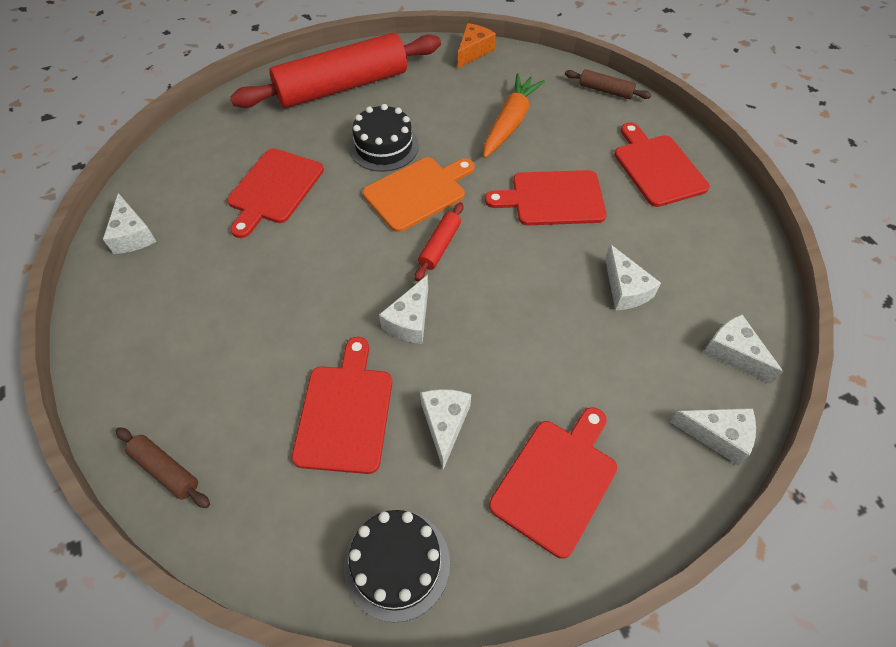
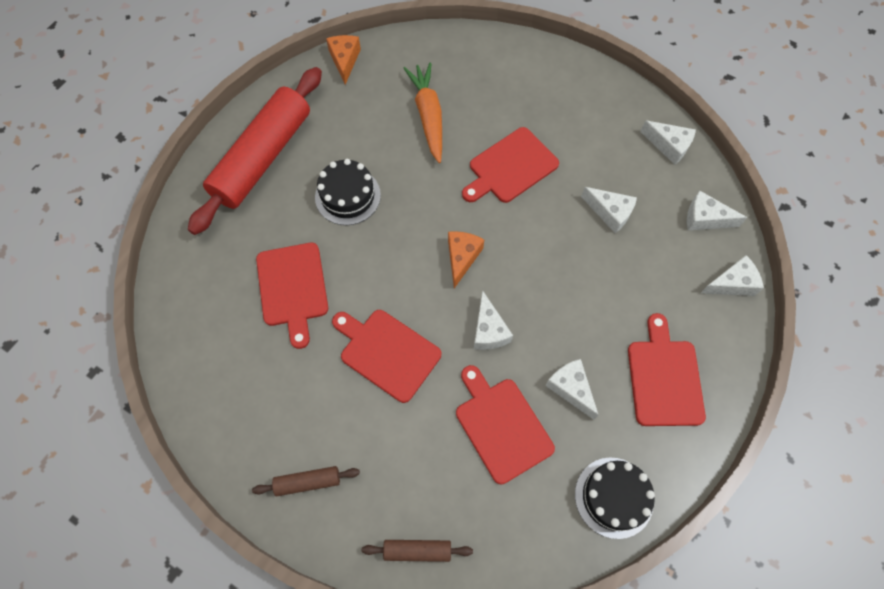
camera: 35 degrees left, 10 degrees up
(133, 235) = (213, 401): white cheese -> white cheese (669, 146)
(418, 192) = (408, 222): orange cutting board -> none
(440, 246) = (461, 258): red rolling pin -> orange cheese
(605, 91) = (477, 44): brown rolling pin -> brown rolling pin (308, 482)
(657, 168) = (563, 96): red cutting board -> red cutting board (387, 353)

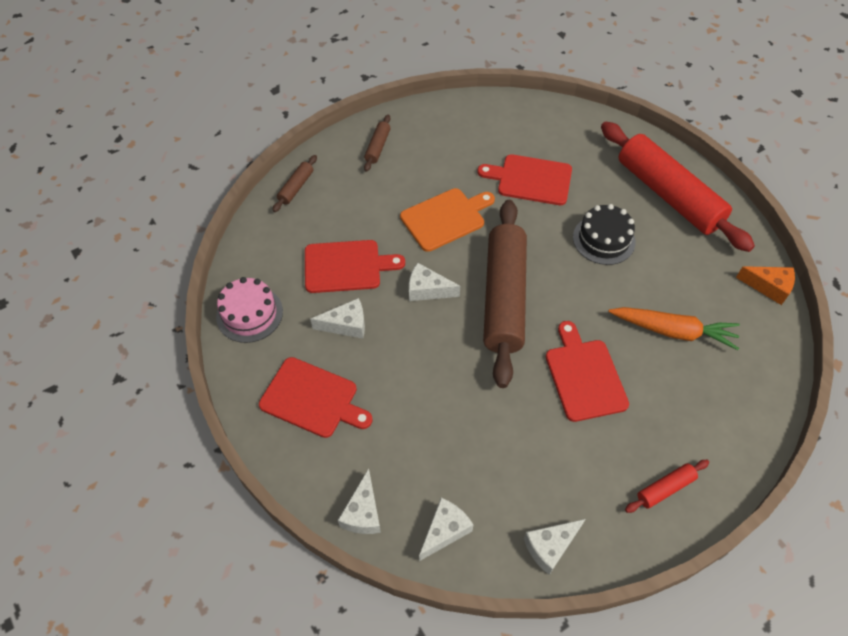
camera: 115 degrees right, 10 degrees down
(387, 353) = (445, 218): red cutting board -> orange cutting board
(461, 258) = (504, 297): orange cheese -> brown rolling pin
(577, 88) = (665, 488): none -> red rolling pin
(610, 212) = (494, 440): white cheese -> none
(614, 497) = (249, 314): black cake -> pink cake

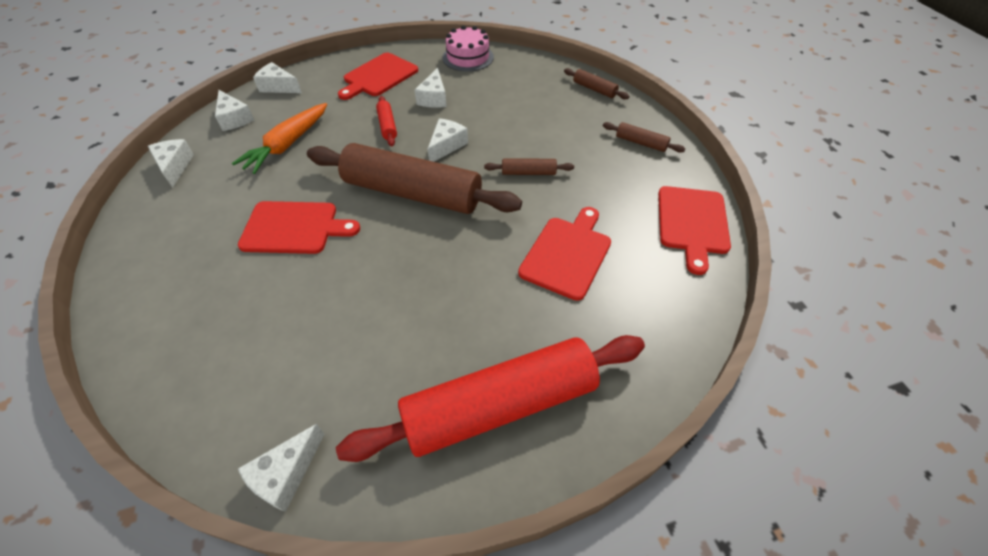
camera: 105 degrees right, 5 degrees down
(346, 266) = (493, 105): red cutting board -> red cutting board (692, 223)
(445, 218) = (528, 172): orange cutting board -> brown rolling pin
(603, 239) = (450, 298): black cake -> none
(665, 488) = (149, 251): red rolling pin -> red rolling pin (387, 126)
(673, 331) = (293, 322): orange carrot -> orange carrot (288, 144)
(768, 287) = (286, 474): orange cheese -> white cheese

